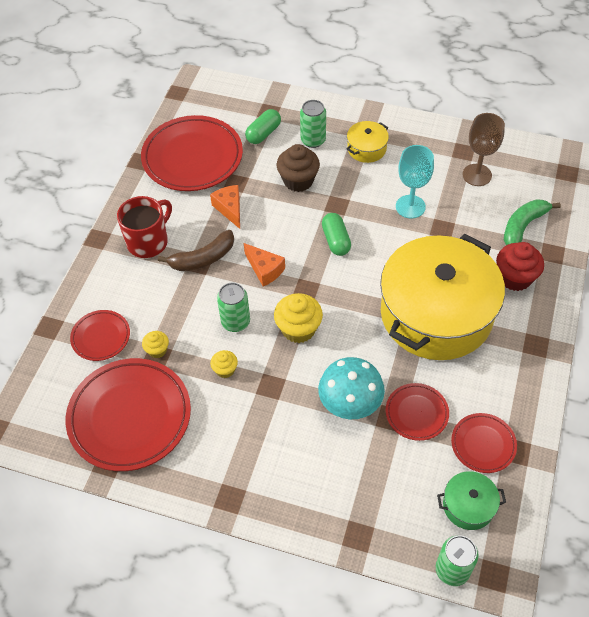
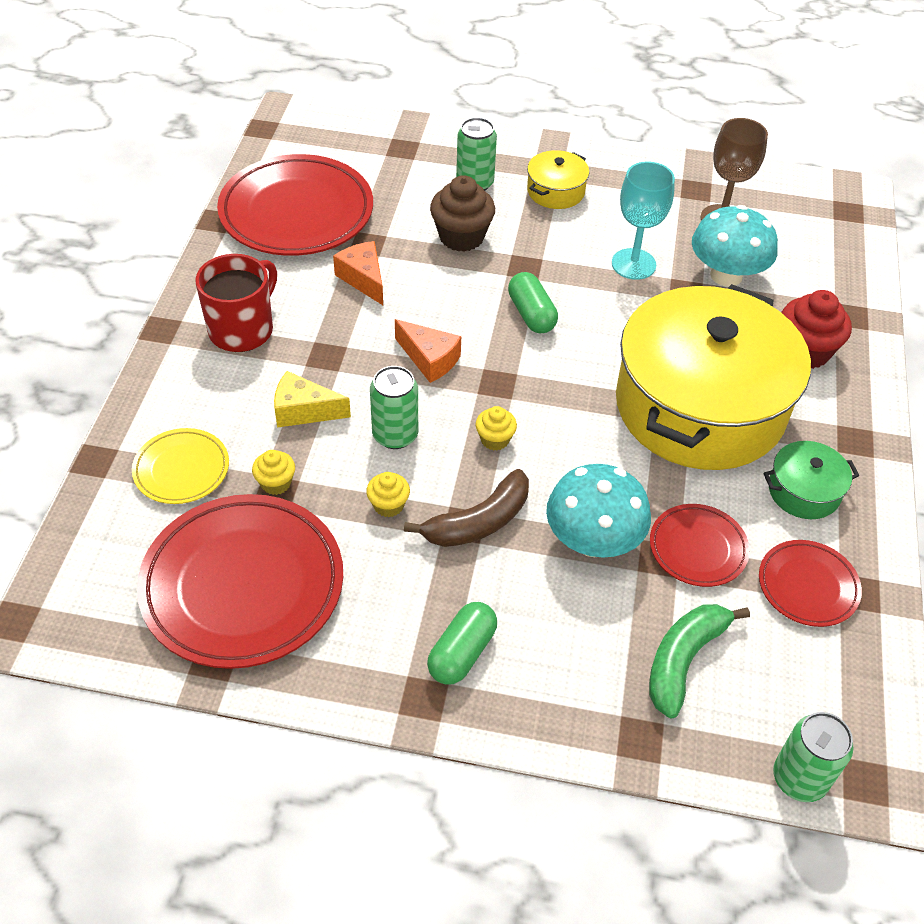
camera: 10 degrees left, 5 degrees down
(101, 337) = (181, 469): red plate -> yellow plate
(180, 301) = (304, 411): none -> yellow cheese
(203, 258) = (331, 348): brown banana -> brown banana (478, 522)
(263, 133) = (399, 177): green capsule -> green capsule (462, 653)
(298, 329) = (495, 439): yellow cupcake -> yellow cupcake, size x0.55
(468, 505) = (804, 678): green pot -> green pot (804, 491)
(472, 218) = (726, 275): none -> turquoise mushroom
(523, 227) = (802, 283): green banana -> green banana (683, 660)

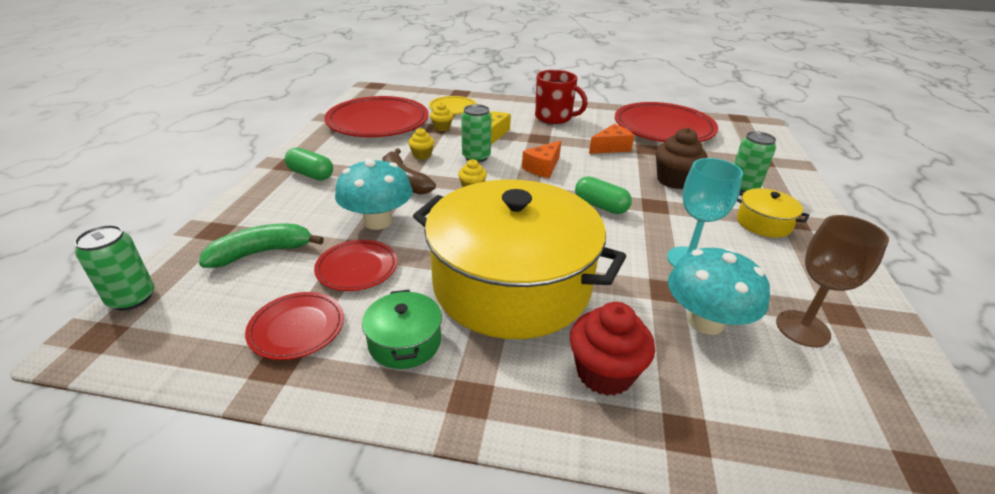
camera: 90 degrees right, 15 degrees down
(531, 314) = (600, 206): green capsule -> green capsule turned 60 degrees clockwise
(683, 660) = (262, 253): green banana -> green banana turned 60 degrees counterclockwise

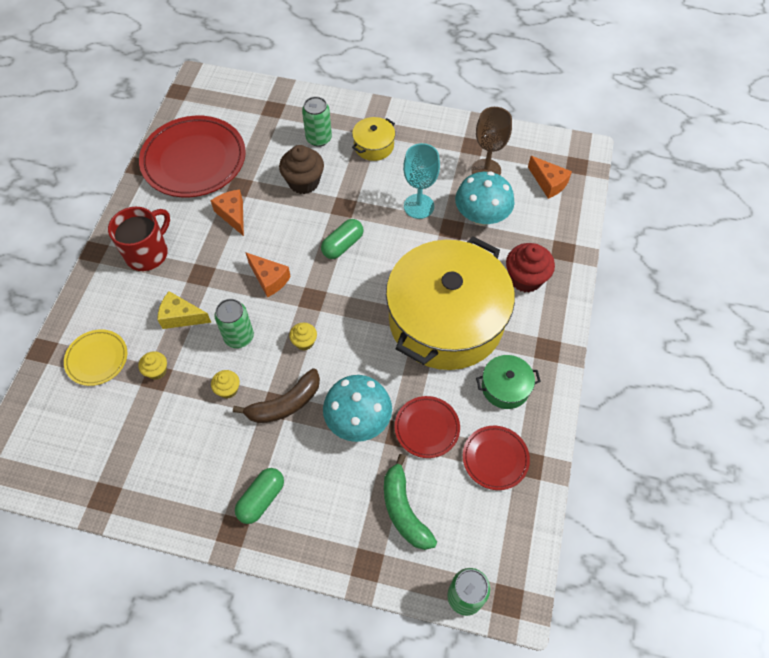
camera: 85 degrees left, 25 degrees up
(378, 122) = (127, 445): red plate -> none
(838, 417) = (548, 183): none -> orange cheese

